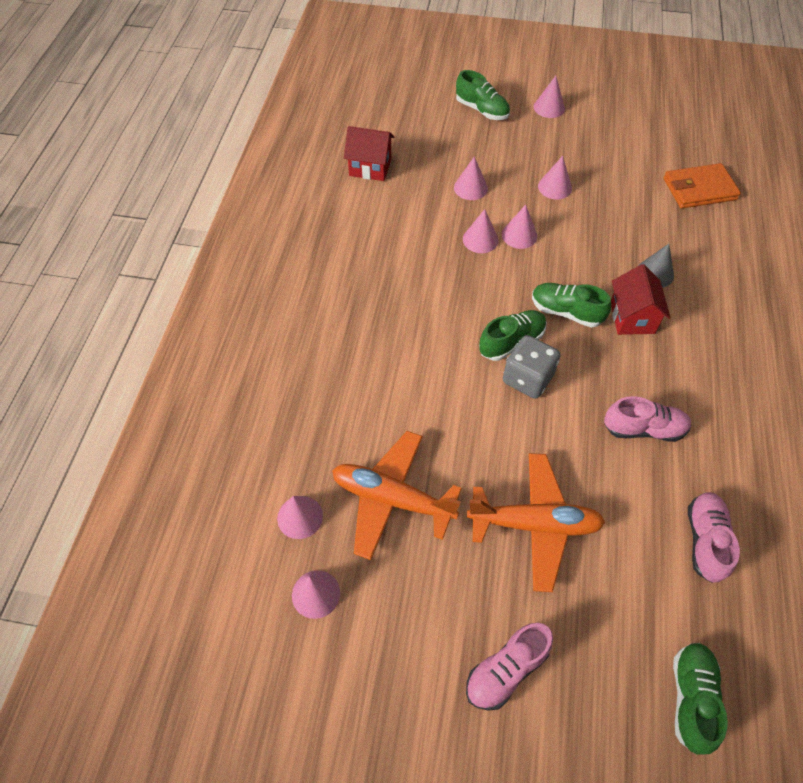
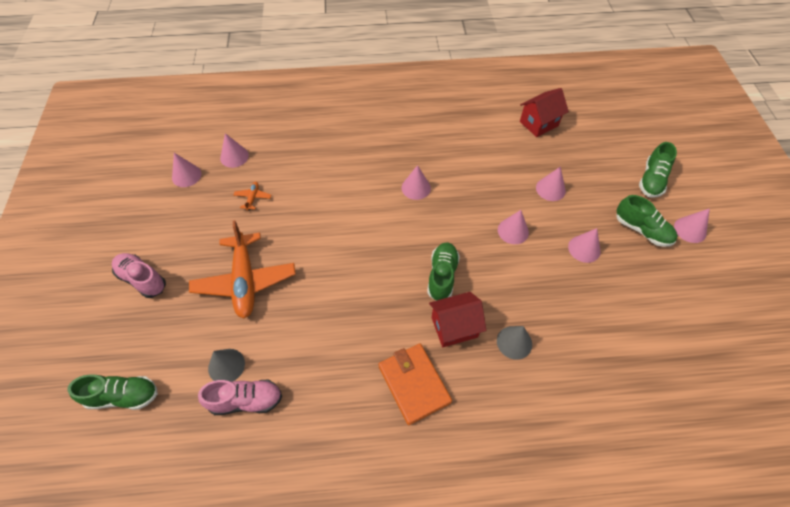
camera: 75 degrees right, 0 degrees up
(370, 167) = (538, 123): red house -> red house turned 60 degrees clockwise
(392, 499) = (253, 198): orange plane -> orange plane, size x0.41
(480, 239) = (495, 205): pink cone -> pink cone (416, 188)
(511, 342) = (399, 243): green shoe -> green shoe (642, 230)
(527, 378) = (367, 258): grey dice -> none
(643, 429) = (340, 346): pink shoe -> none
(657, 559) = (226, 366): none -> grey cone
(699, 189) = (651, 377): orange wallet -> orange wallet (414, 384)

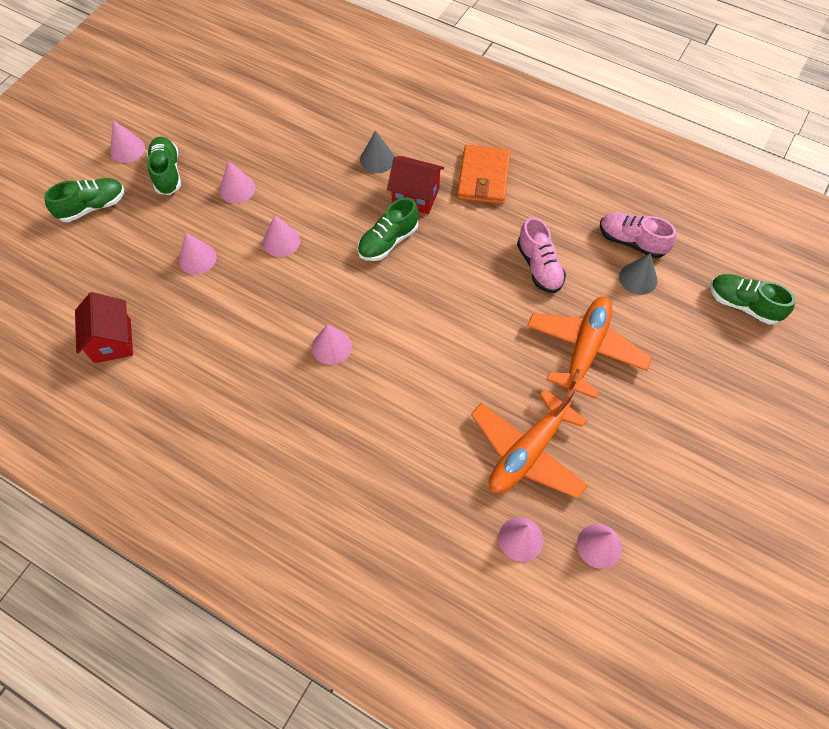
camera: 145 degrees left, 5 degrees up
(142, 279) = (698, 417): pink shoe -> pink shoe (539, 266)
(253, 198) = (527, 452): orange plane -> orange plane, size x2.46
(538, 123) = (112, 341): red house -> red house turned 75 degrees clockwise

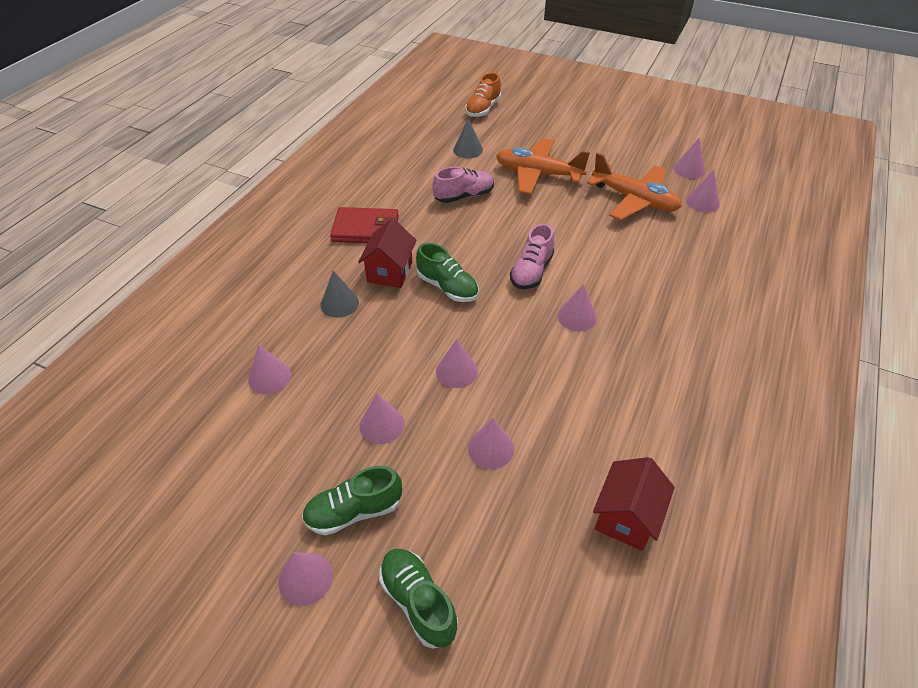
camera: 95 degrees left, 15 degrees down
(112, 341) = (626, 517): red house -> red house turned 45 degrees counterclockwise
(300, 119) = (270, 377): none -> pink cone
(483, 177) = (366, 229): orange wallet -> red wallet
(631, 241) = (433, 152): pink shoe -> pink shoe (531, 271)
(743, 305) = (483, 109): green shoe -> orange shoe

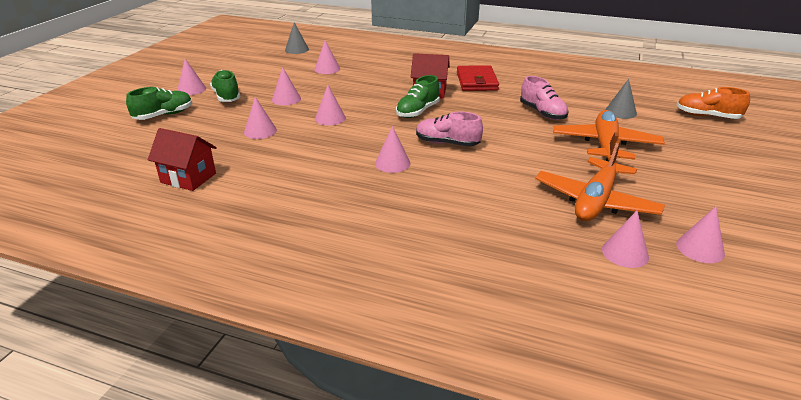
camera: 85 degrees right, 15 degrees down
(339, 303) = (393, 80): grey cone -> grey cone (297, 49)

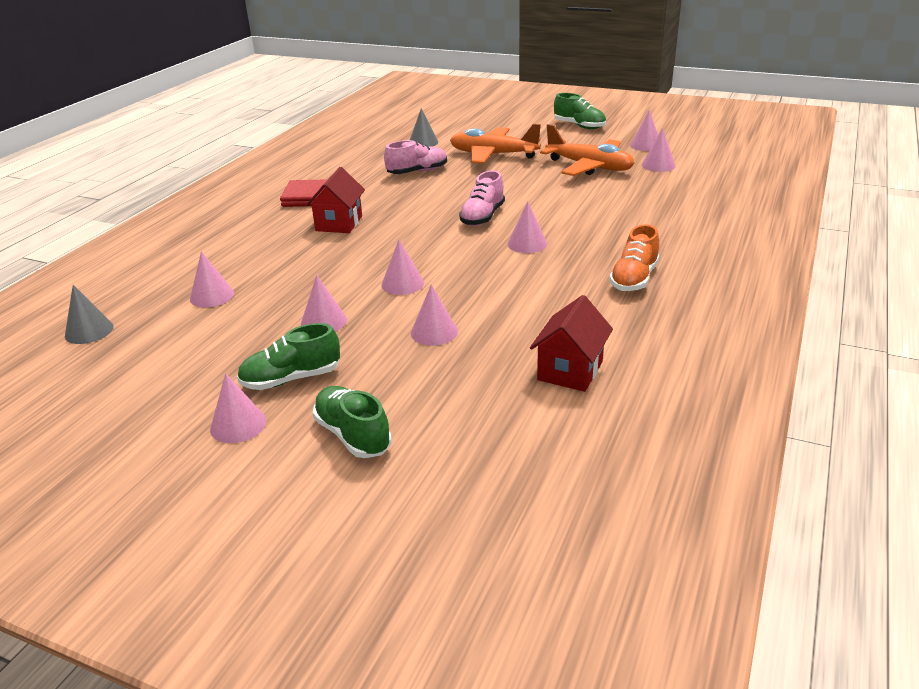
camera: 85 degrees left, 0 degrees up
(417, 111) = (397, 231): green shoe -> green shoe (579, 126)
(707, 116) = (440, 116): orange shoe -> orange shoe (634, 279)

